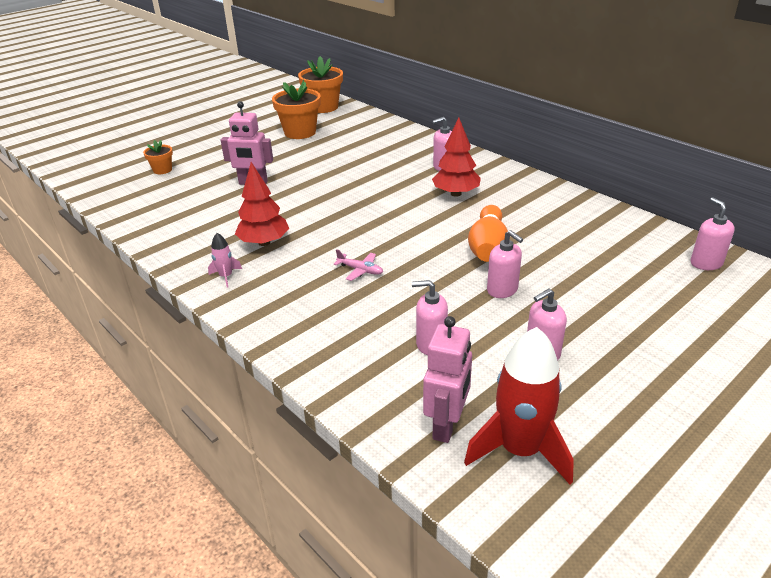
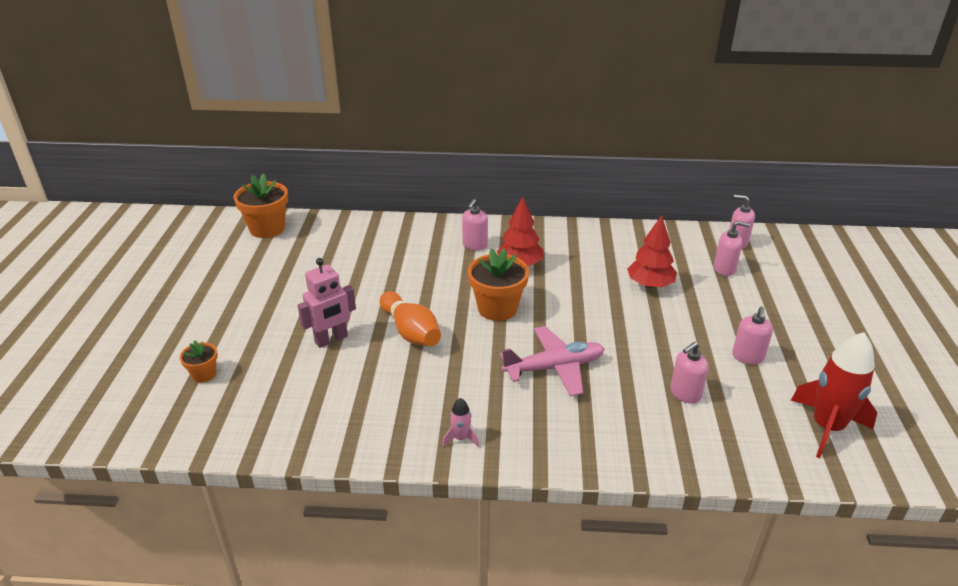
camera: 45 degrees left, 0 degrees up
(264, 242) = (441, 389): red tree -> red tree (650, 285)
(300, 132) = (288, 266): orange flower pot -> orange flower pot (497, 308)
(360, 270) = (554, 367): pink plane -> pink plane, size x2.08
(447, 425) = (774, 441): pink robot -> none
(488, 247) = (608, 299): orange bowling pin -> orange bowling pin (411, 331)
(502, 290) = (665, 327): pink soap dispenser -> pink soap dispenser (724, 269)

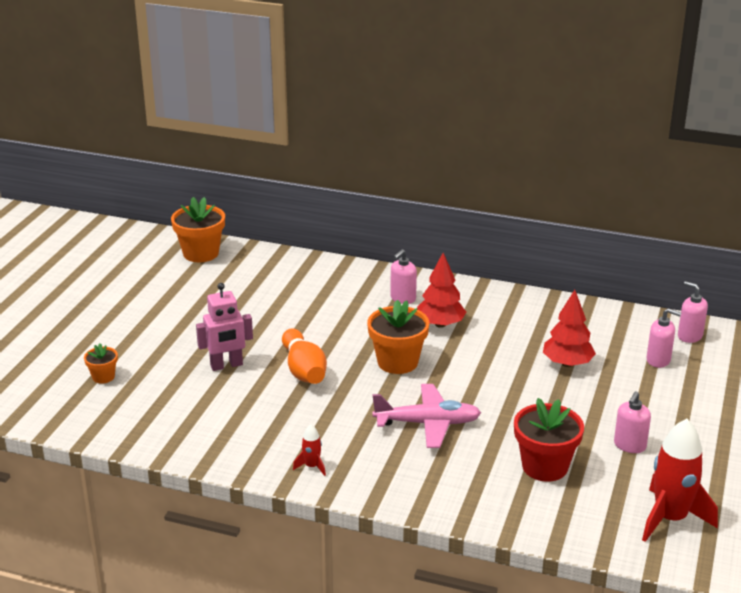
camera: 15 degrees right, 5 degrees down
(461, 438) = (312, 466): pink rocket -> red rocket
(685, 394) = (545, 466): pink soap dispenser -> red flower pot

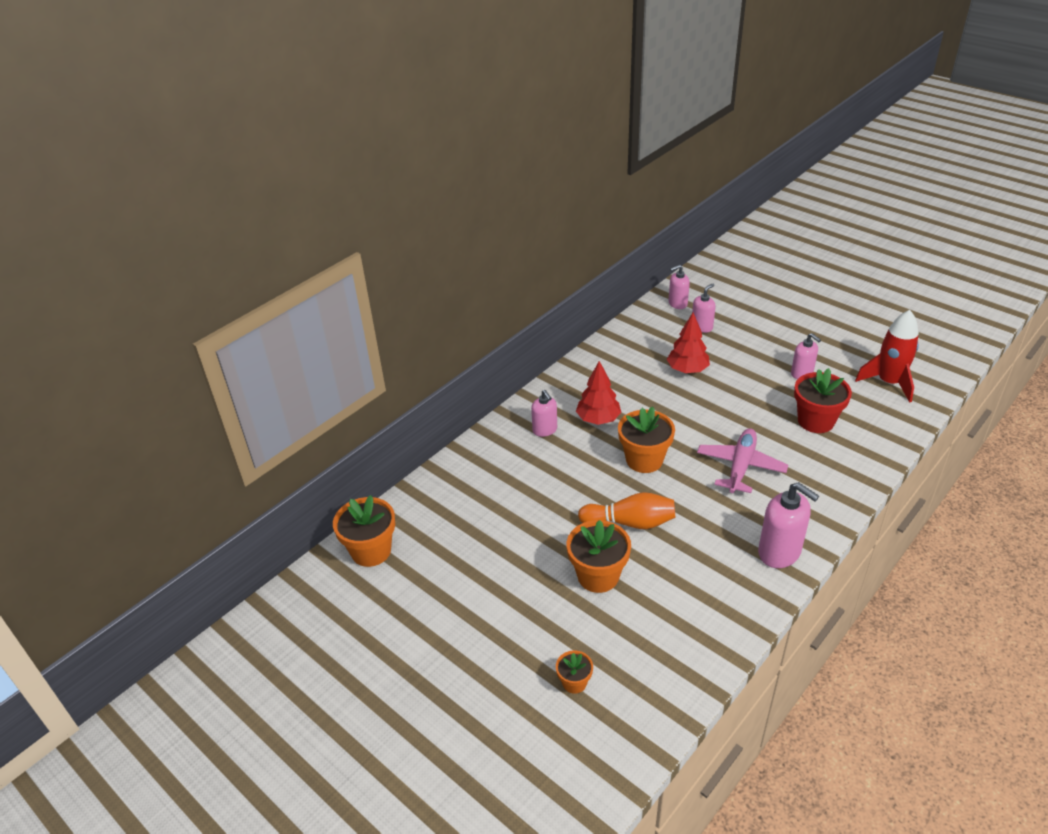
camera: 65 degrees left, 10 degrees up
(226, 365) = (598, 576): pink robot -> orange flower pot
(312, 466) = (779, 552): red rocket -> pink soap dispenser

